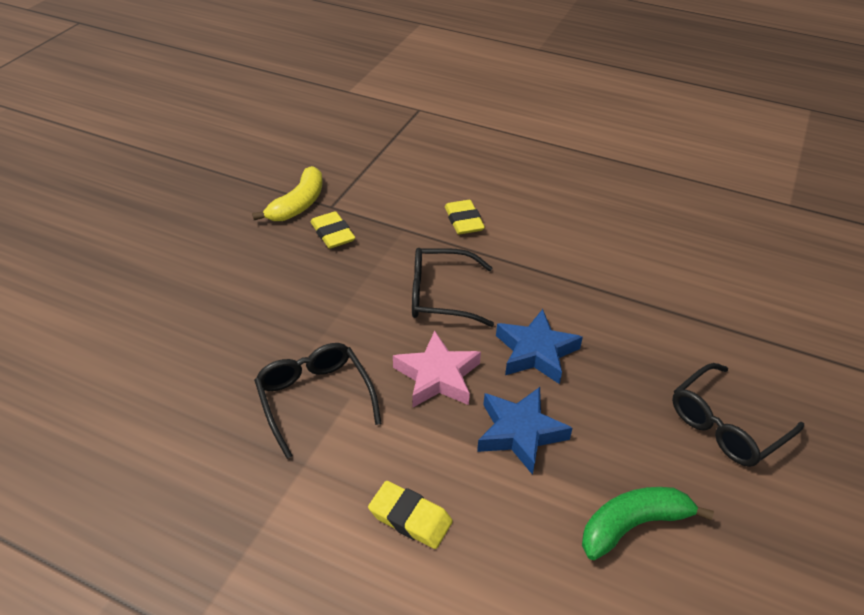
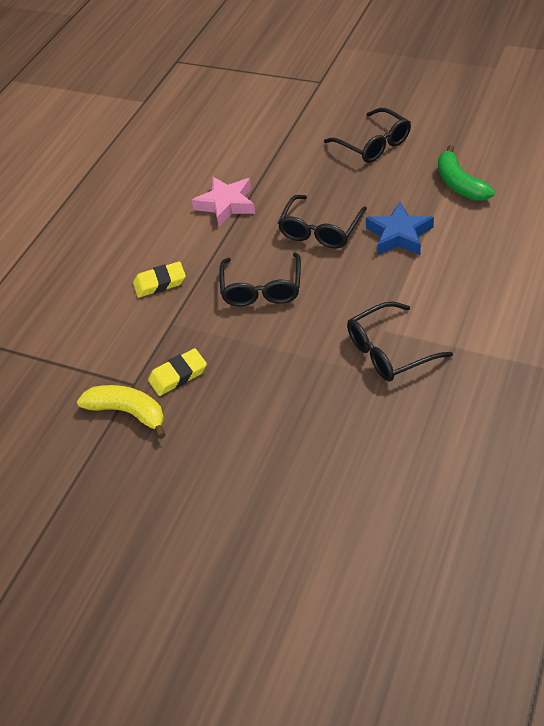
camera: 85 degrees left, 5 degrees up
(410, 518) = (483, 283): yellow eraser -> none
(437, 376) = (353, 282): pink star -> pink star (226, 205)
(536, 352) = (320, 230): blue star -> black glasses

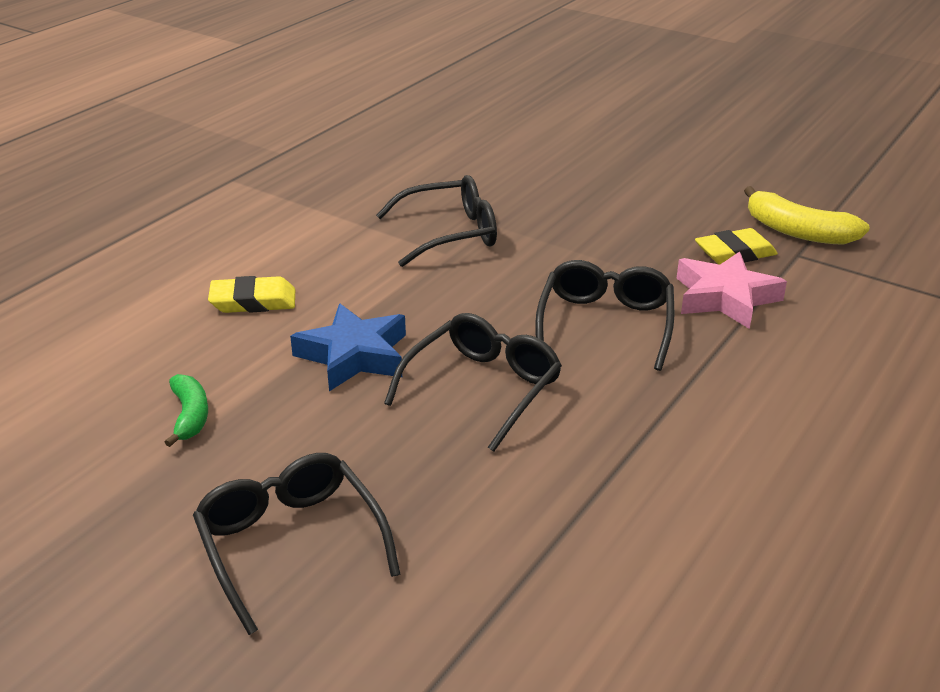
camera: 175 degrees left, 15 degrees down
(160, 283) = (780, 361): yellow eraser -> yellow eraser (253, 301)
(226, 205) = (656, 473): pink star -> pink star (725, 297)
(459, 184) = (190, 416): green banana -> green banana, size x0.62

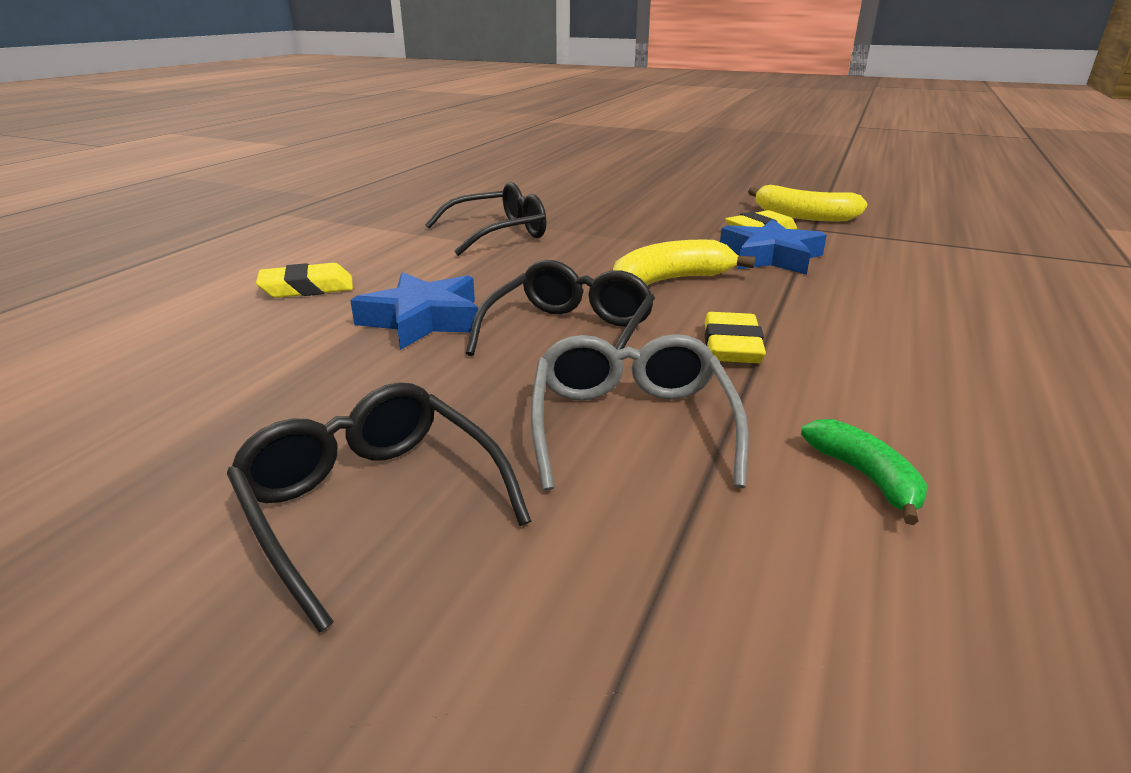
camera: 10 degrees left, 5 degrees down
(190, 416) = (233, 384): green banana -> green banana (865, 477)
(503, 496) = (630, 425): none -> grey glasses
(605, 324) = (671, 280): black glasses -> yellow banana
(626, 419) = (731, 346): none -> yellow eraser
(725, 297) = (770, 257): pink star -> blue star

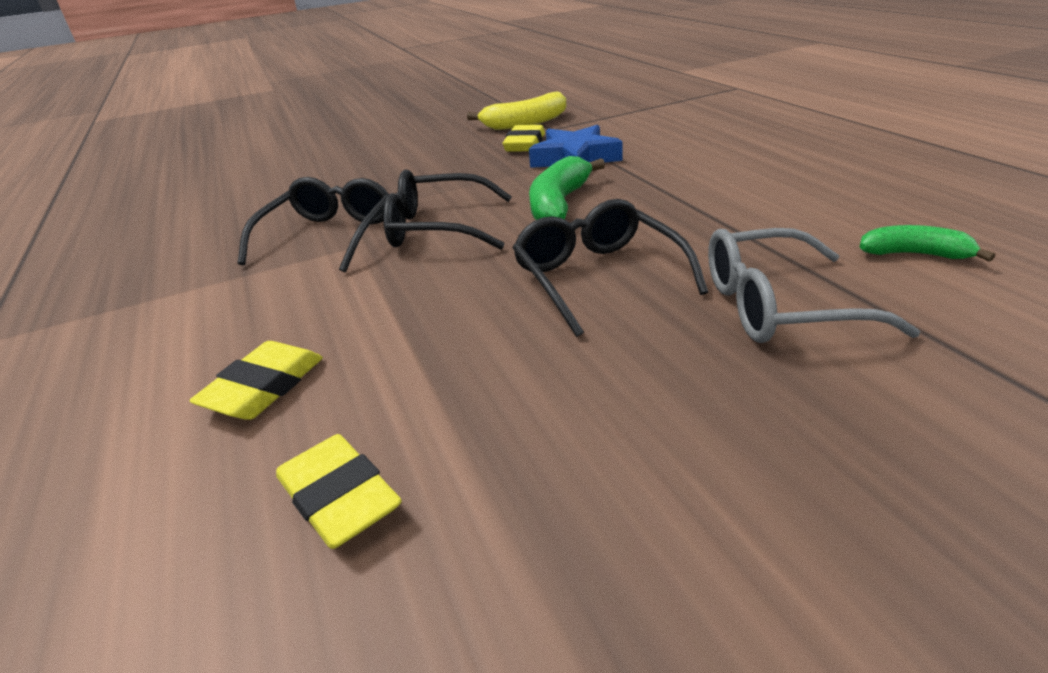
camera: 45 degrees left, 5 degrees up
(373, 503) = (805, 477): black glasses -> black glasses (438, 228)
(423, 320) = (465, 337): blue star -> none
(630, 425) = (778, 306): grey glasses -> grey glasses turned 45 degrees counterclockwise
(671, 280) = (559, 204): yellow banana -> green banana
(731, 346) = (698, 225): yellow eraser -> yellow eraser (339, 497)

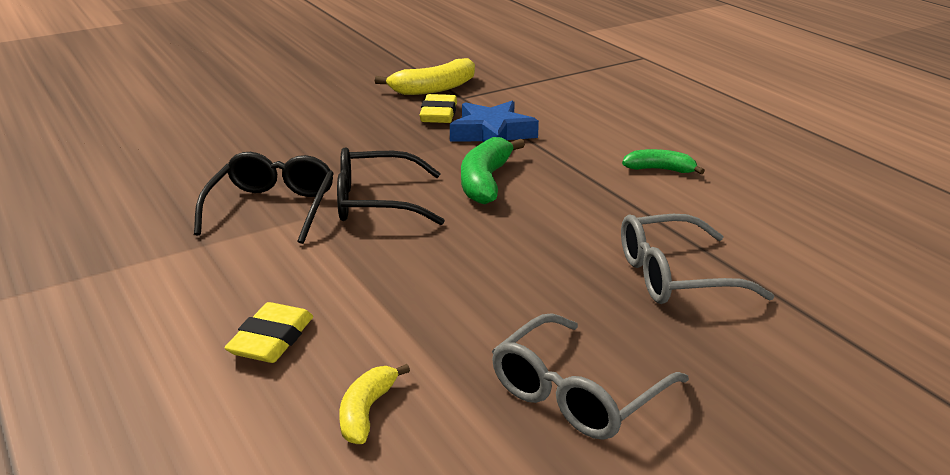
camera: 10 degrees left, 5 degrees down
(339, 497) = (366, 412): yellow eraser -> yellow banana
(598, 277) = (530, 251): black glasses -> none
(637, 478) = (577, 394): none -> grey glasses
(914, 254) = (781, 236): green banana -> green banana (660, 170)

